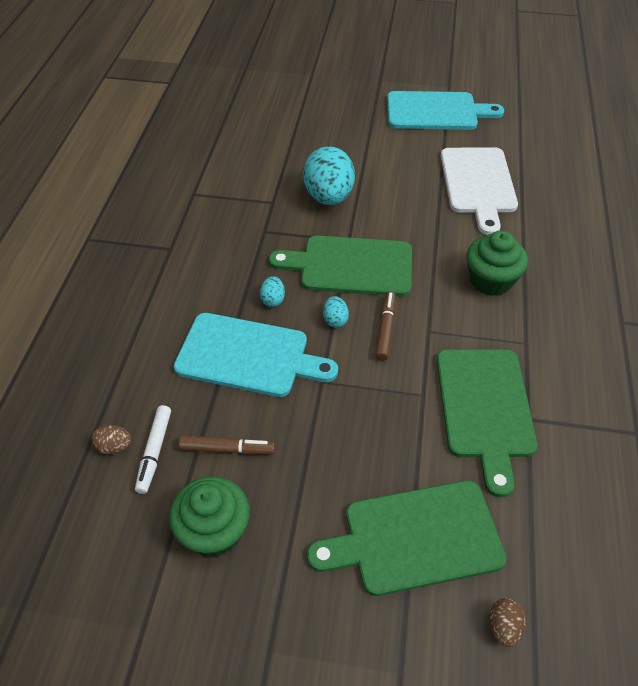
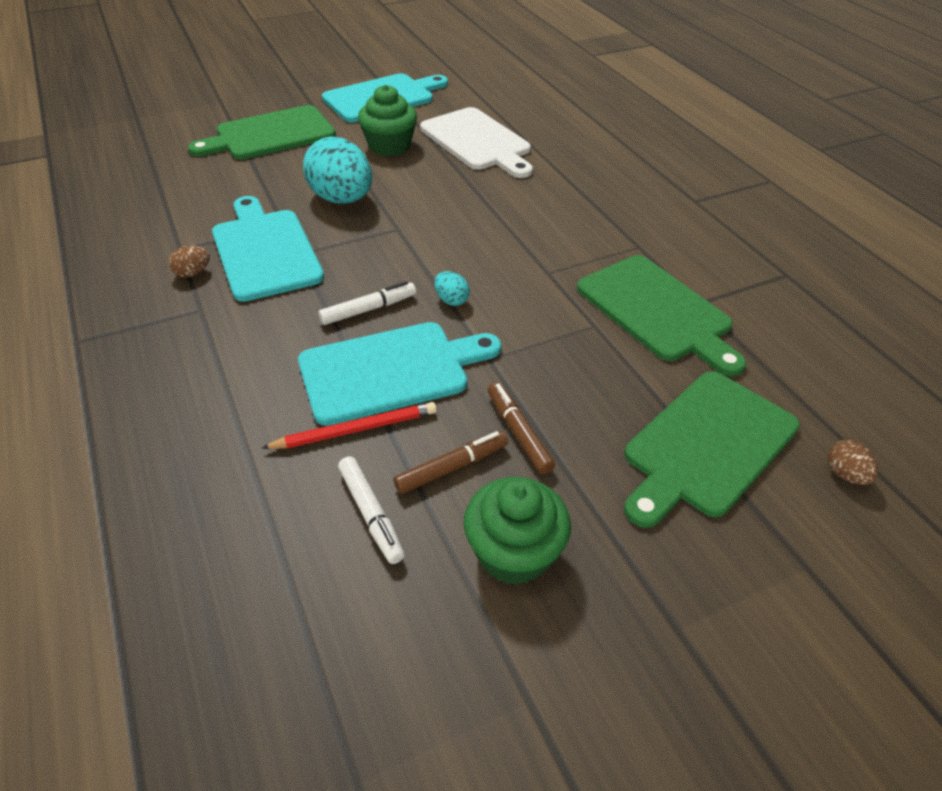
camera: 35 degrees left, 5 degrees down
(114, 447) = (315, 535): brown egg -> brown egg (193, 273)
(192, 387) = (355, 429): none -> red pencil
(243, 220) = (265, 251): none -> turquoise cutting board
(273, 300) = (368, 309): turquoise egg -> white marker
(351, 266) = (422, 248): green cutting board -> green cutting board (270, 134)
(385, 329) = (508, 287): brown marker -> brown marker (518, 432)
(491, 280) = (563, 211): green cupcake -> green cupcake (389, 146)

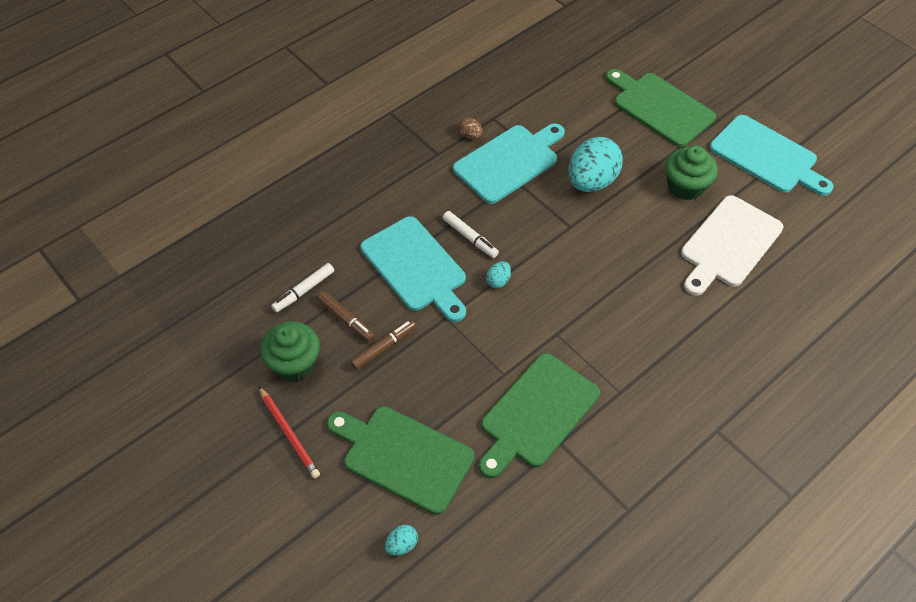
camera: 75 degrees right, 10 degrees up
(355, 429) = (361, 265): red pencil -> red pencil (289, 433)
(845, 474) = (402, 545): brown egg -> turquoise egg

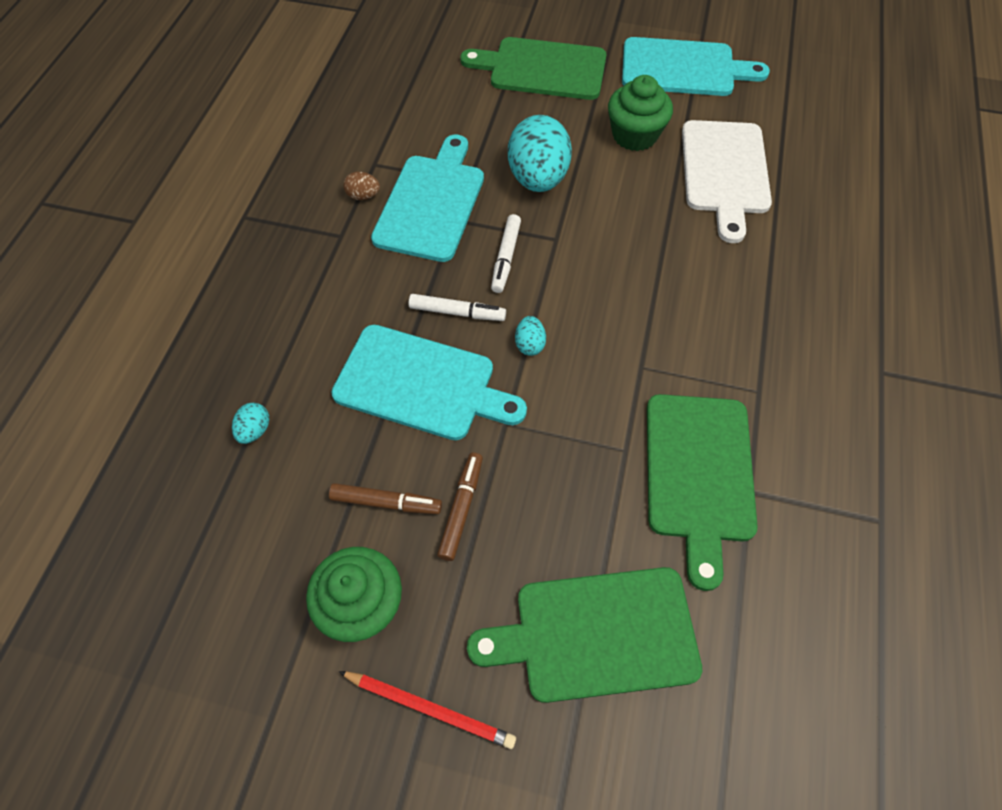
camera: 35 degrees left, 5 degrees up
(304, 291) = (301, 499): white marker -> white marker (506, 258)
(402, 545) = (689, 755): turquoise egg -> turquoise egg (255, 430)

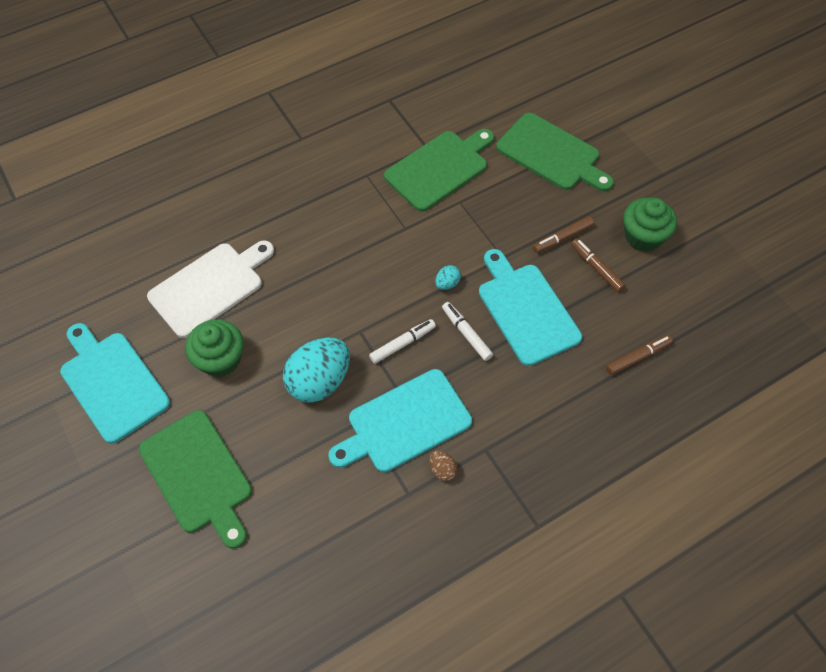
camera: 135 degrees left, 0 degrees up
(255, 430) = (637, 357): turquoise egg -> brown marker
(430, 708) = (643, 182): red pencil -> none

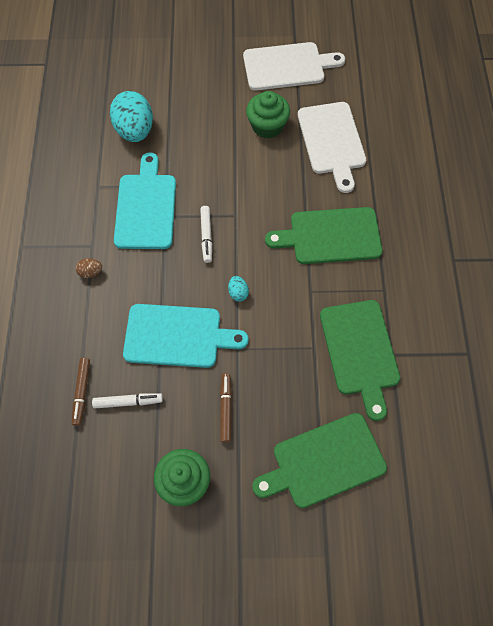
camera: 120 degrees right, 5 degrees up
(112, 383) = (287, 66): turquoise cutting board -> white cutting board
(198, 475) = (192, 86): green cutting board -> green cutting board (330, 236)
(319, 381) = (212, 173): turquoise egg -> turquoise egg (135, 131)
(442, 469) = (98, 212): brown egg -> brown egg (90, 272)
(466, 334) = (186, 282): white marker -> white marker (128, 402)
(596, 268) = (179, 417): brown marker -> none

